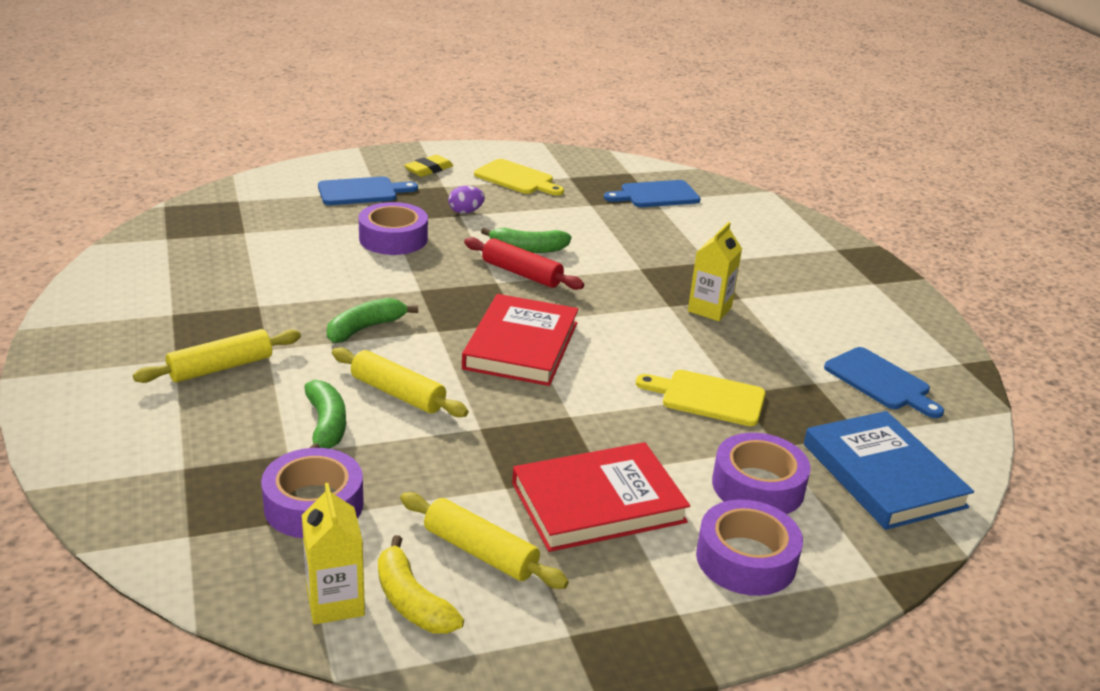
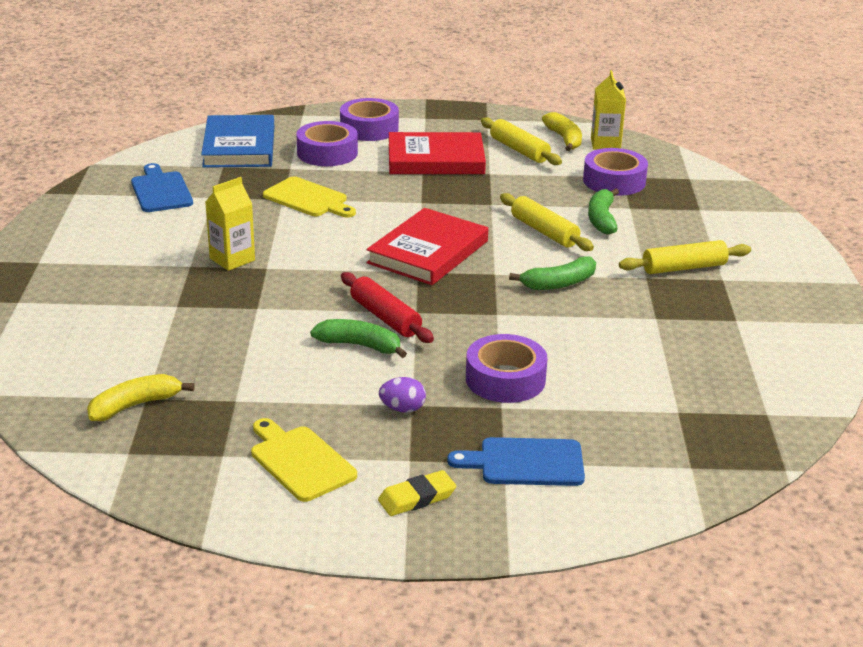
camera: 160 degrees left, 0 degrees up
(656, 195) = (135, 405): blue cutting board -> yellow banana

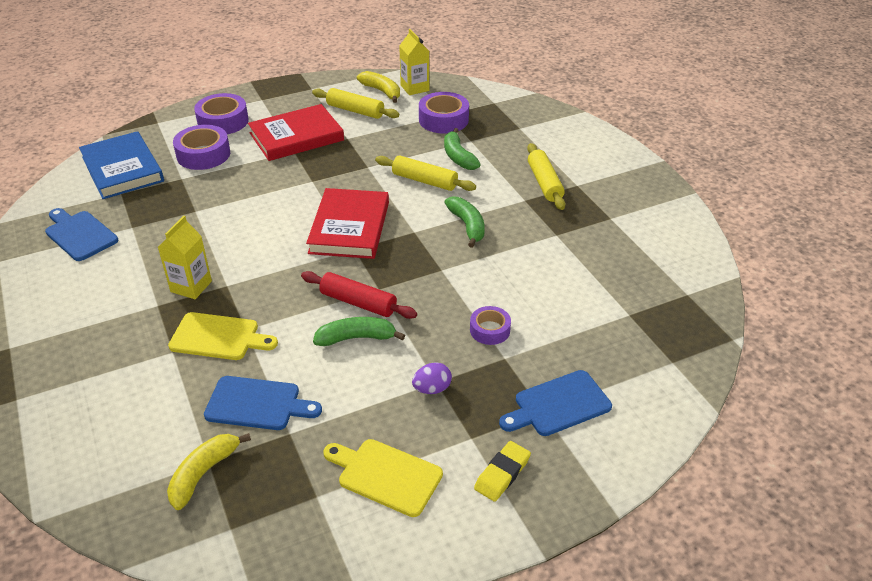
camera: 25 degrees left, 10 degrees up
(223, 369) = (257, 404): none -> blue cutting board
(308, 199) = (217, 205): yellow cutting board -> yellow cutting board (218, 337)
(505, 379) = (490, 330): purple tape -> purple tape, size x0.60
(559, 283) = (467, 226): green banana -> green banana turned 60 degrees counterclockwise
(684, 268) = (544, 183): yellow rolling pin -> yellow rolling pin turned 60 degrees counterclockwise

